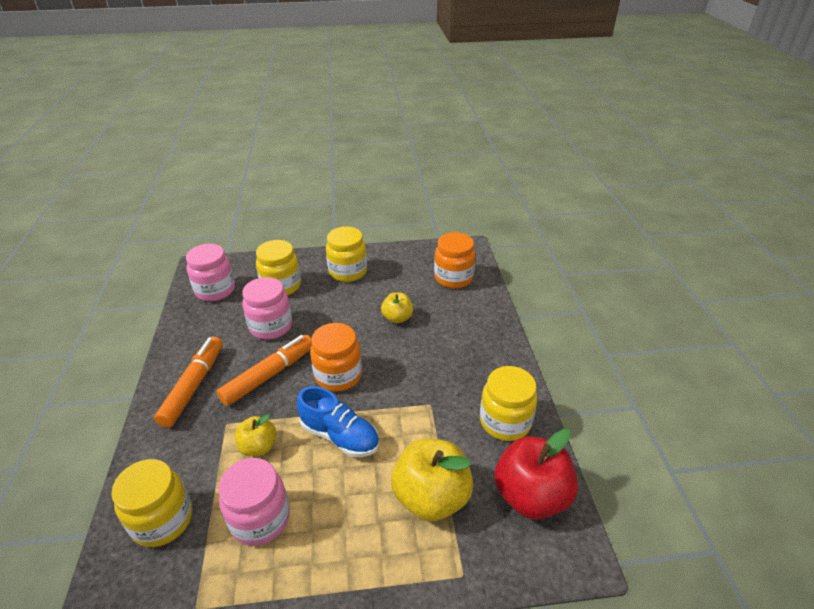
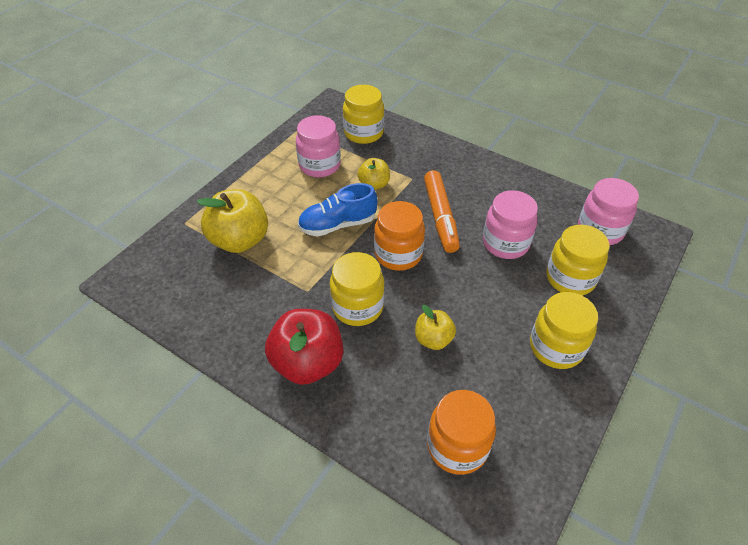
camera: 130 degrees right, 10 degrees up
(193, 386) = (468, 176): orange marker -> none
(505, 422) = (237, 324): yellow jar -> yellow jar (357, 307)
(531, 496) = (175, 289): red apple -> red apple (307, 363)

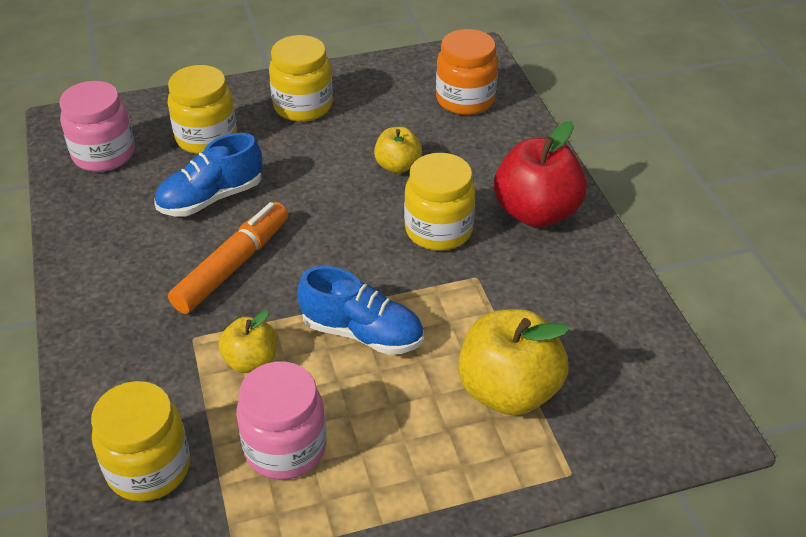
camera: 140 degrees left, 5 degrees down
(398, 254) = (335, 254): orange jar -> none
(505, 243) = (211, 198): pink jar -> blue shoe

